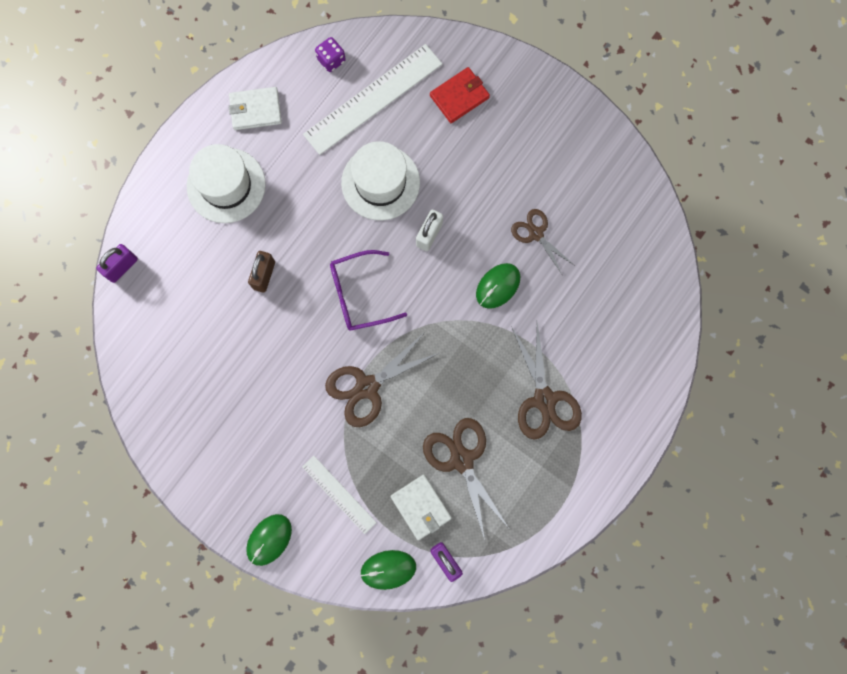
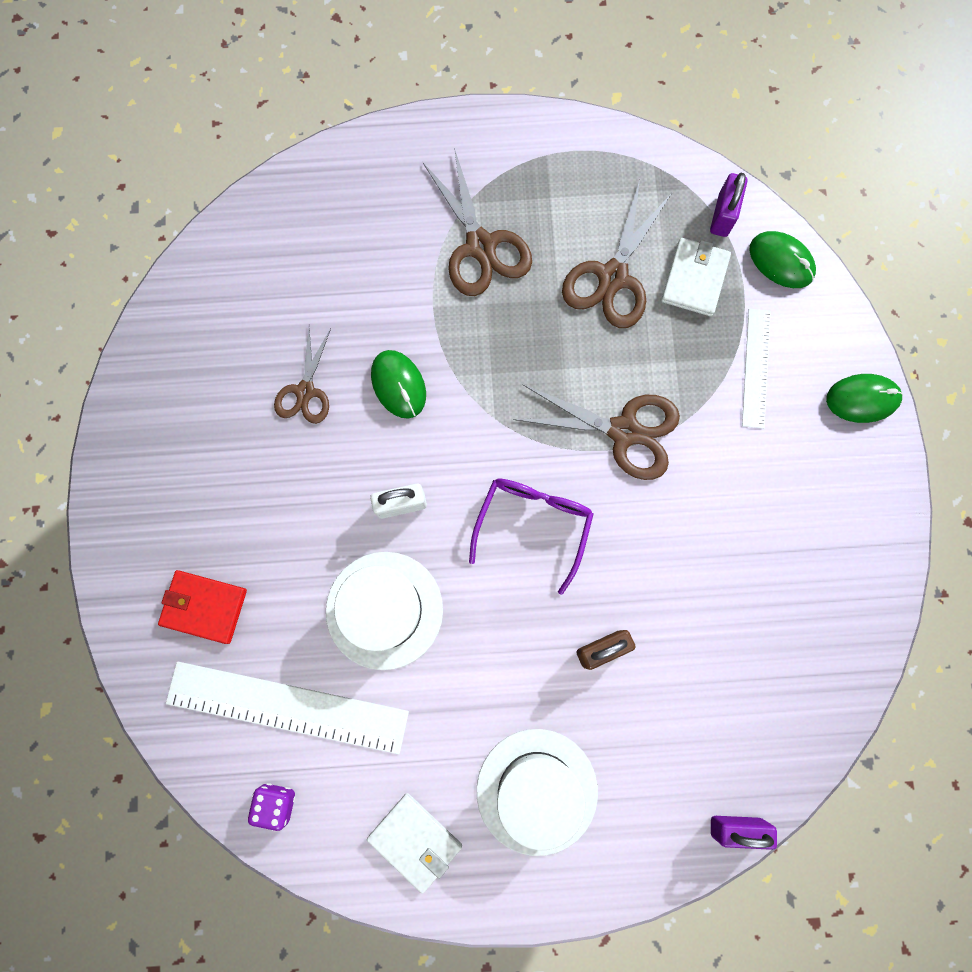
camera: 130 degrees left, 0 degrees up
(359, 295) = (533, 524): purple glasses -> purple glasses turned 105 degrees counterclockwise
(498, 286) = (398, 385): green mouse -> green mouse turned 60 degrees clockwise
(544, 399) = (480, 246): brown scissors -> brown scissors turned 120 degrees clockwise

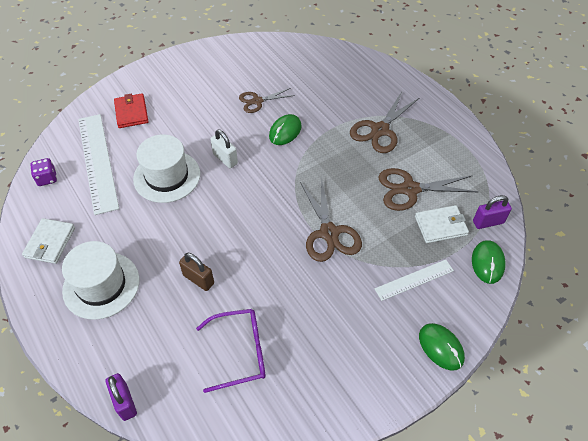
camera: 60 degrees right, 25 degrees down
(533, 524) = (250, 216): purple glasses -> purple glasses (241, 352)

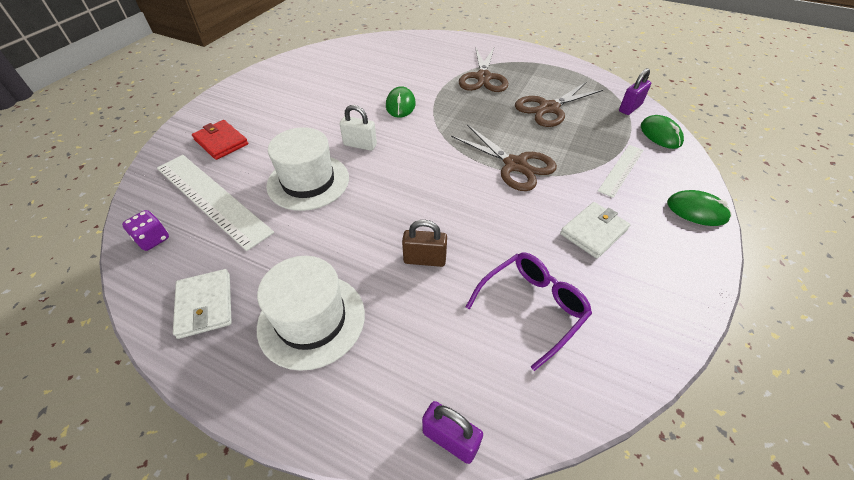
camera: 30 degrees left, 5 degrees down
(257, 101) = (353, 92): brown scissors -> none
(440, 226) = (599, 124): white wallet -> white wallet (593, 232)

